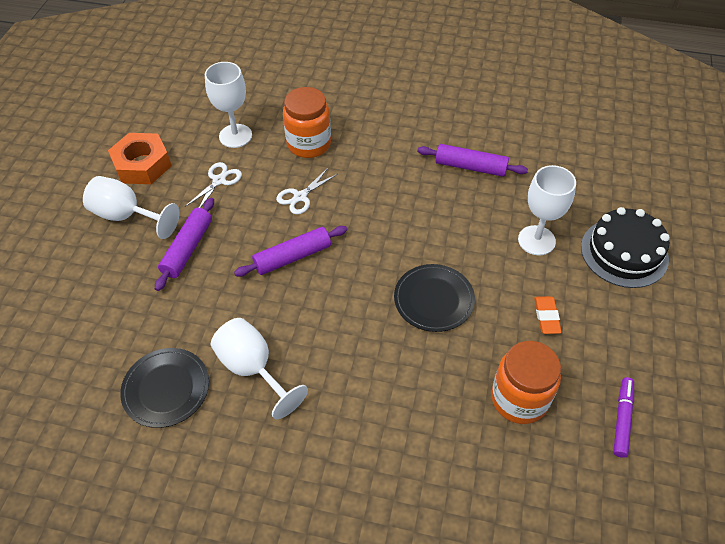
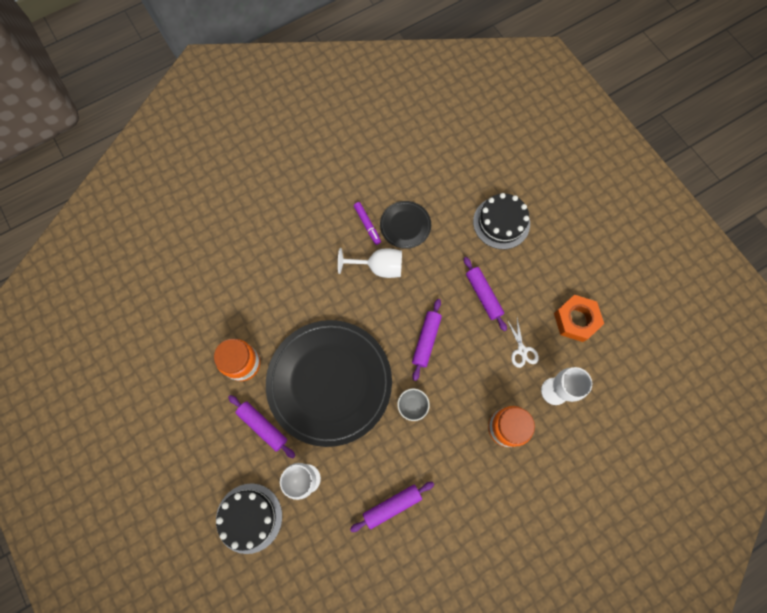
camera: 135 degrees right, 20 degrees up
(72, 297) = (501, 222): none -> black cake
(127, 216) = (538, 283): white goblet -> none
(300, 197) = (466, 383): white scissors -> none
(371, 217) = (412, 406): none -> grey bowl
(433, 299) = (329, 382): black plate -> black plate, size x2.24
(546, 317) = (263, 426): orange eraser -> purple rolling pin
(622, 420) = (186, 396): purple marker -> purple marker (367, 224)

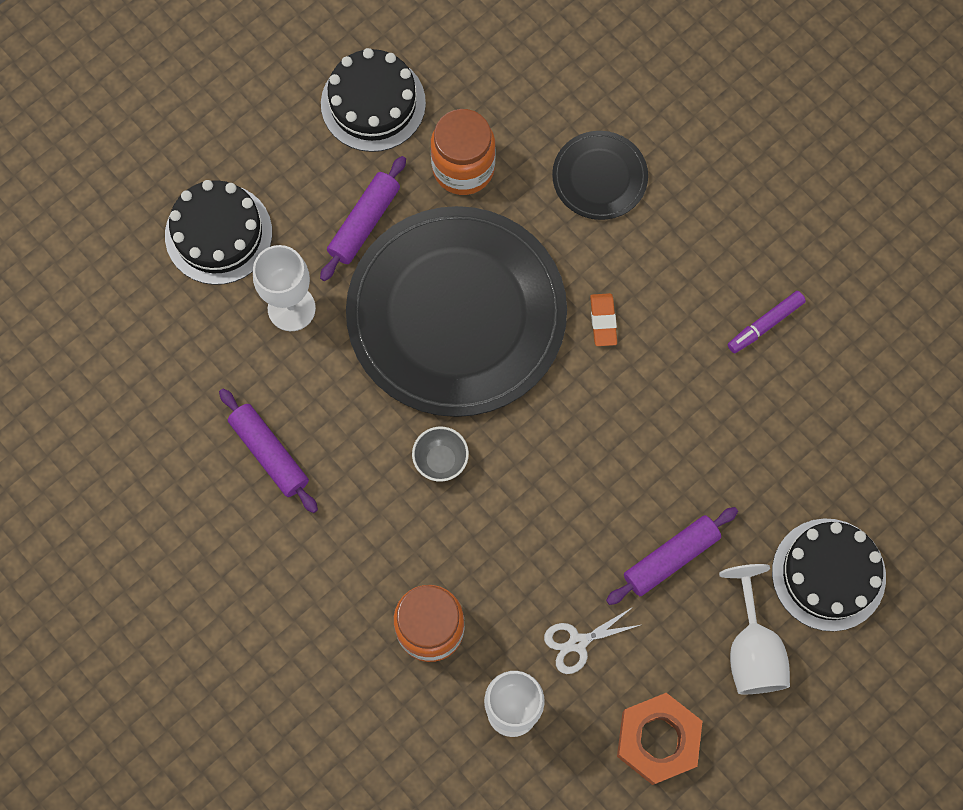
camera: 80 degrees right, 0 degrees up
(189, 409) = (373, 103): none -> black cake
(349, 304) = (603, 321): none -> orange eraser
(378, 267) = (685, 359): white goblet -> white goblet (752, 649)
(405, 225) = (779, 393): black plate -> black plate (599, 177)
(426, 340) = (563, 466): purple rolling pin -> none

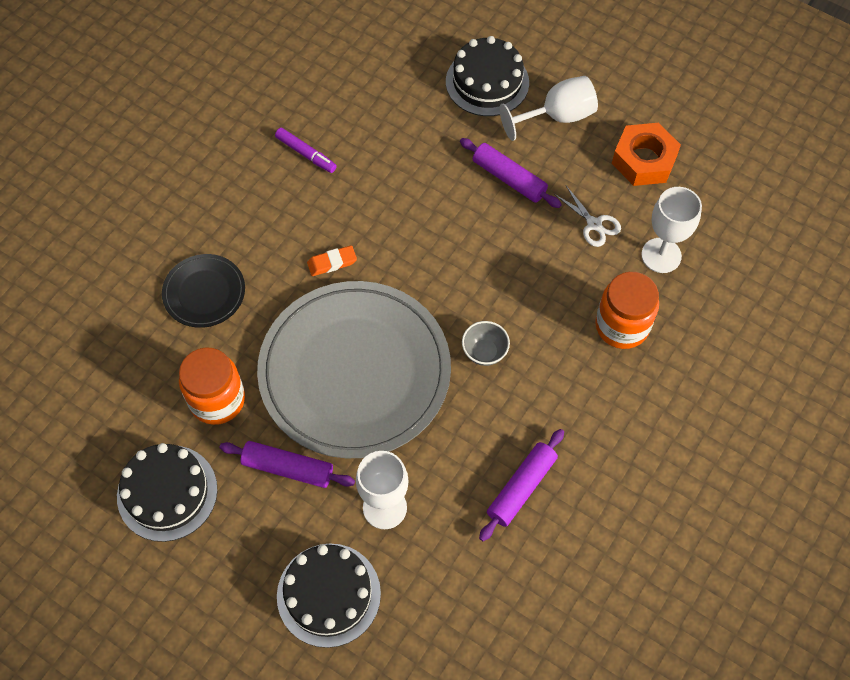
camera: 105 degrees left, 10 degrees down
(456, 314) = (355, 372): black plate -> grey plate

